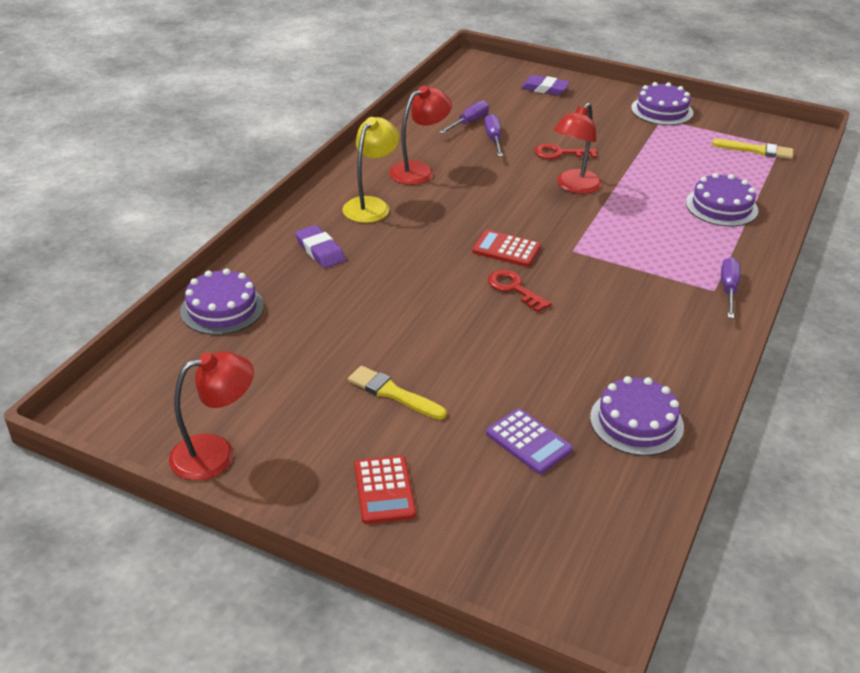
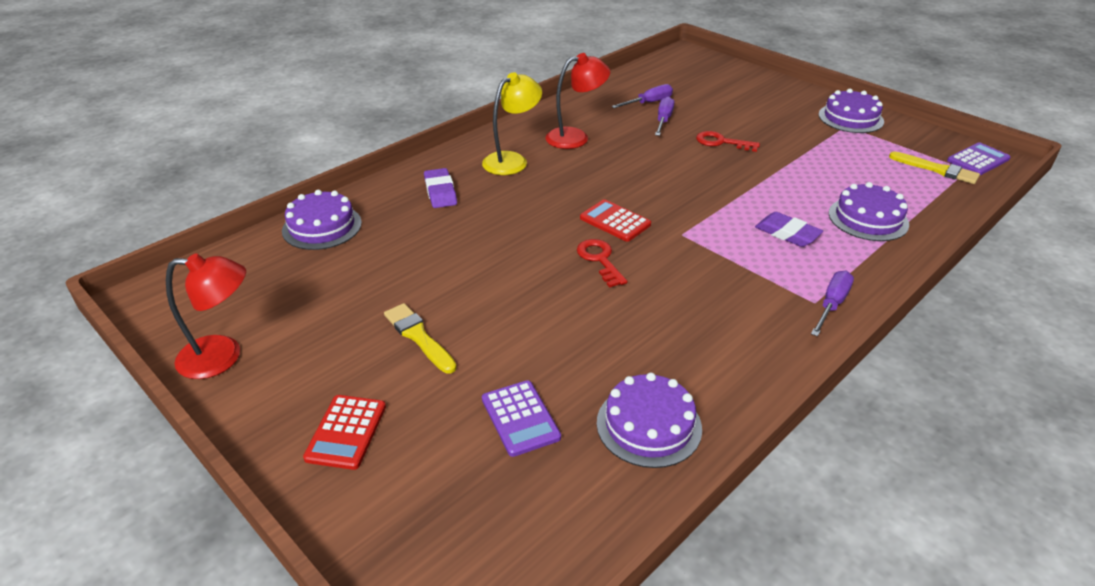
camera: 20 degrees right, 0 degrees up
(544, 89) = (740, 83): purple eraser -> purple eraser (787, 233)
(574, 187) = (718, 174): red lamp -> none
(785, 135) = (978, 160): none -> purple calculator

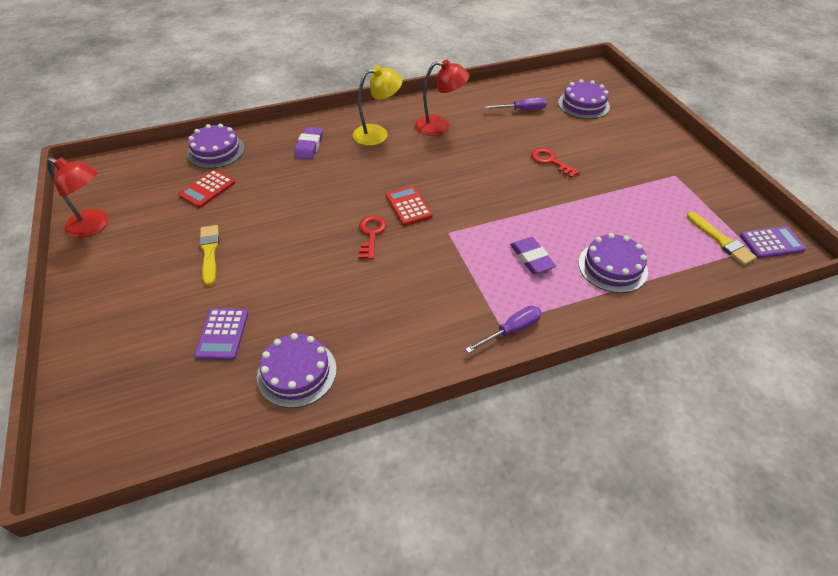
camera: 25 degrees right, 10 degrees up
(346, 432) = (119, 303): red calculator -> red calculator (207, 189)
(663, 120) = (520, 129): purple screwdriver -> none
(850, 118) = (686, 169): purple cake -> purple cake (583, 104)

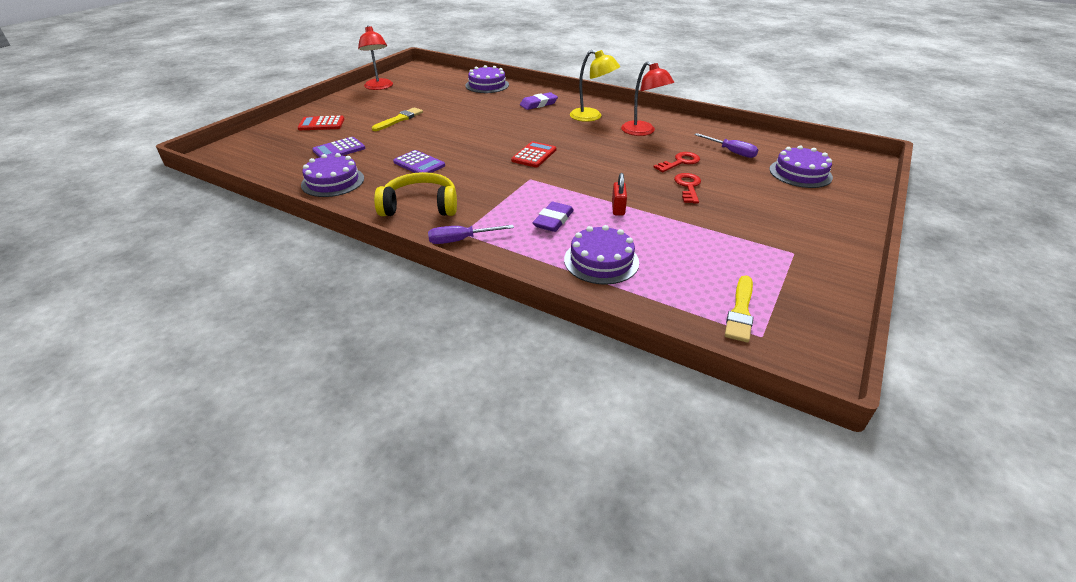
camera: 50 degrees right, 10 degrees down
(207, 189) = (450, 97): red calculator -> red calculator (321, 124)
(371, 234) = (485, 155): red key -> red key (680, 162)
(423, 328) = (420, 206): none -> yellow headphones
(511, 330) = (461, 240): purple screwdriver -> purple screwdriver turned 150 degrees clockwise
(547, 214) = (618, 208): none -> red padlock
(771, 243) = (796, 348): purple calculator -> purple calculator (419, 164)

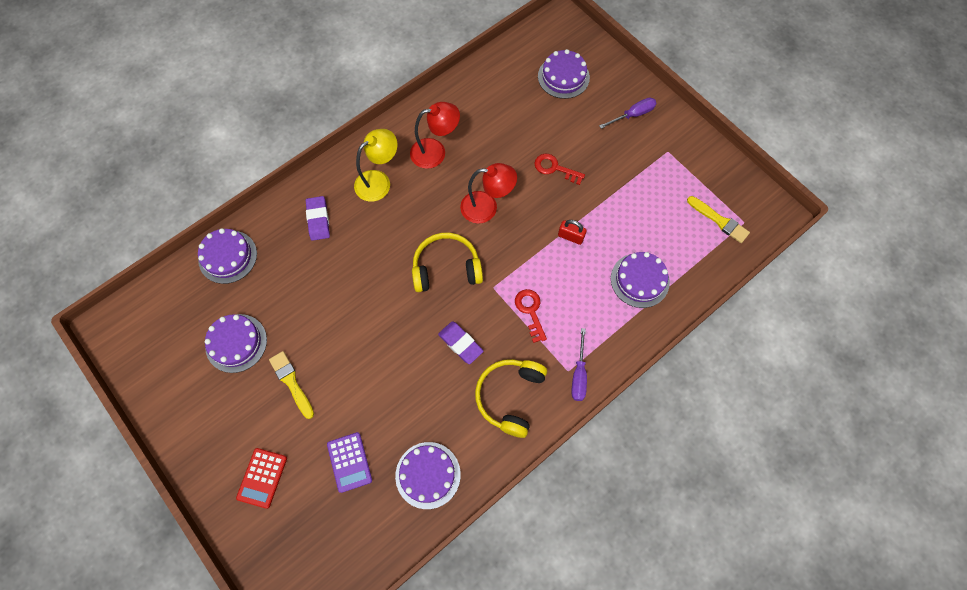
camera: 70 degrees left, 30 degrees up
(379, 87) = (164, 390): red lamp -> red lamp (487, 207)
(419, 164) = (421, 382): purple calculator -> none
(422, 99) = (236, 343): none -> purple cake
(534, 155) = (446, 268): red calculator -> yellow headphones
(553, 220) = (572, 293): purple eraser -> purple eraser (460, 343)
(680, 162) = (510, 152): red key -> red key (530, 311)
(731, 152) = (507, 103): purple screwdriver -> purple screwdriver (633, 115)

